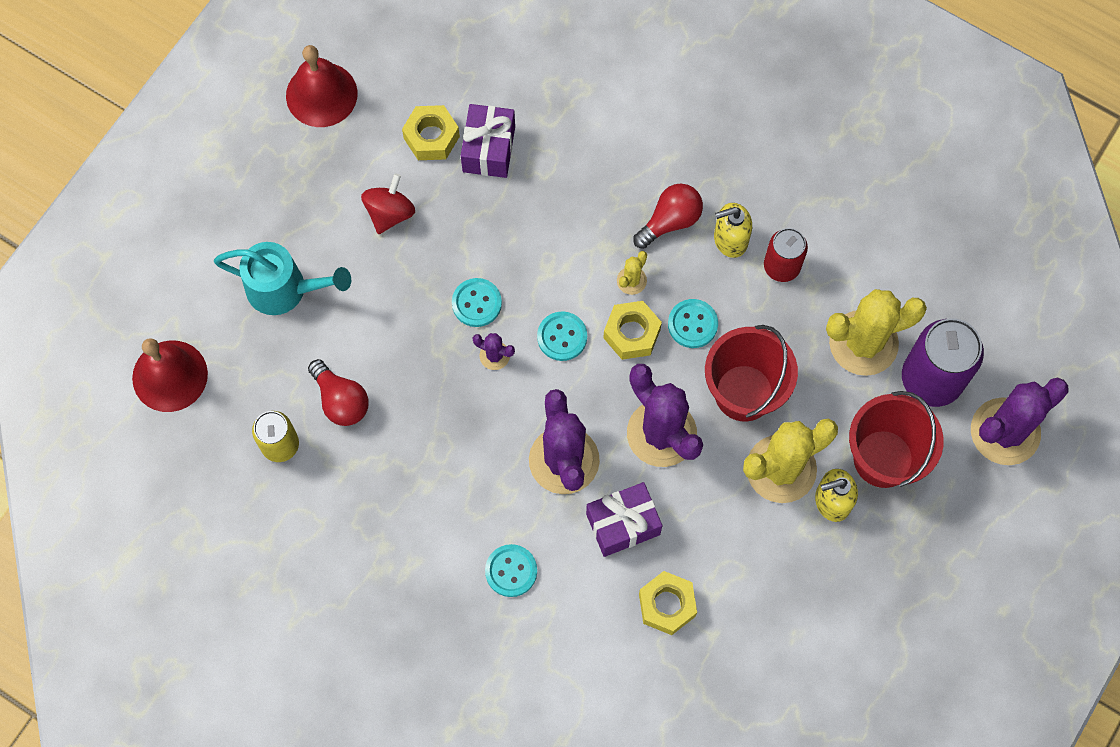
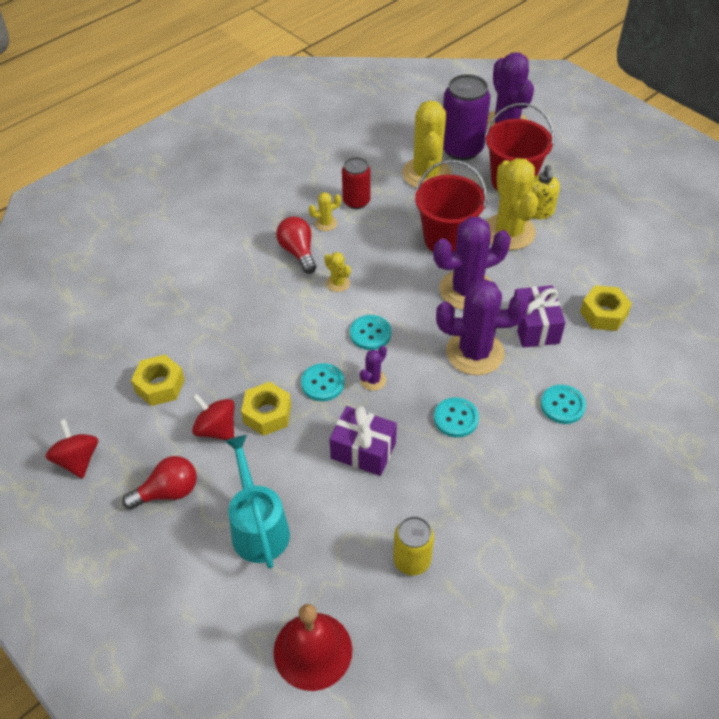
camera: 75 degrees left, 20 degrees down
(285, 289) = (258, 526): turquoise watering can -> turquoise watering can turned 45 degrees counterclockwise
(321, 94) = (77, 460): red bell -> red spinning top
(341, 400) = (381, 501): red light bulb -> red light bulb (168, 492)
(489, 149) = (189, 349): purple gift -> purple gift (363, 450)
(631, 333) = (381, 291): yellow nut -> yellow nut (267, 414)
(692, 324) = (385, 256): turquoise button -> turquoise button (456, 418)
(730, 240) = (326, 223): yellow soap dispenser -> yellow cactus

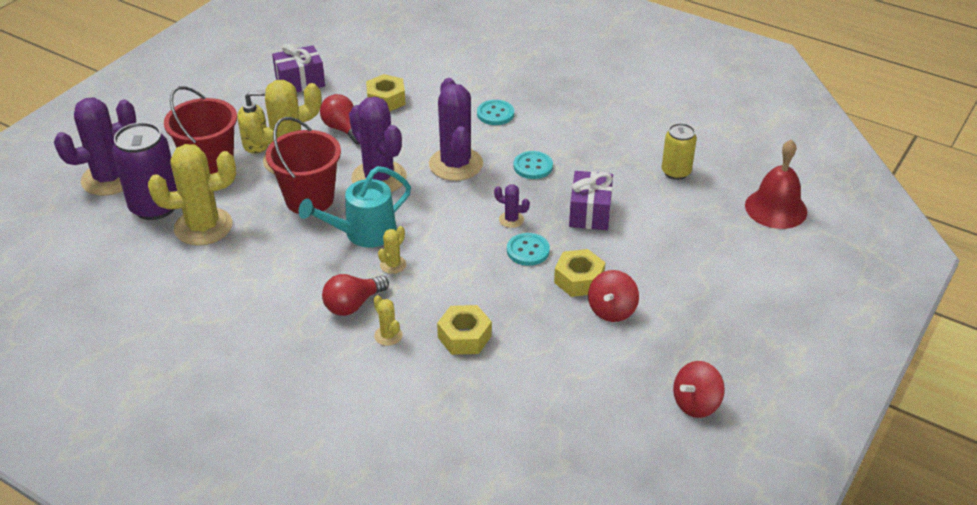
camera: 105 degrees left, 10 degrees down
(160, 385) = (579, 367): yellow nut -> yellow nut (464, 337)
(168, 492) = (694, 325): red light bulb -> red light bulb (343, 129)
(258, 526) = (695, 259): turquoise watering can -> turquoise watering can (363, 234)
(326, 223) = (301, 292): yellow cactus -> yellow cactus (388, 335)
(356, 201) = (259, 274): red can -> none
(370, 333) = (455, 230): turquoise button -> none
(535, 327) = (413, 134): purple gift -> purple gift (300, 82)

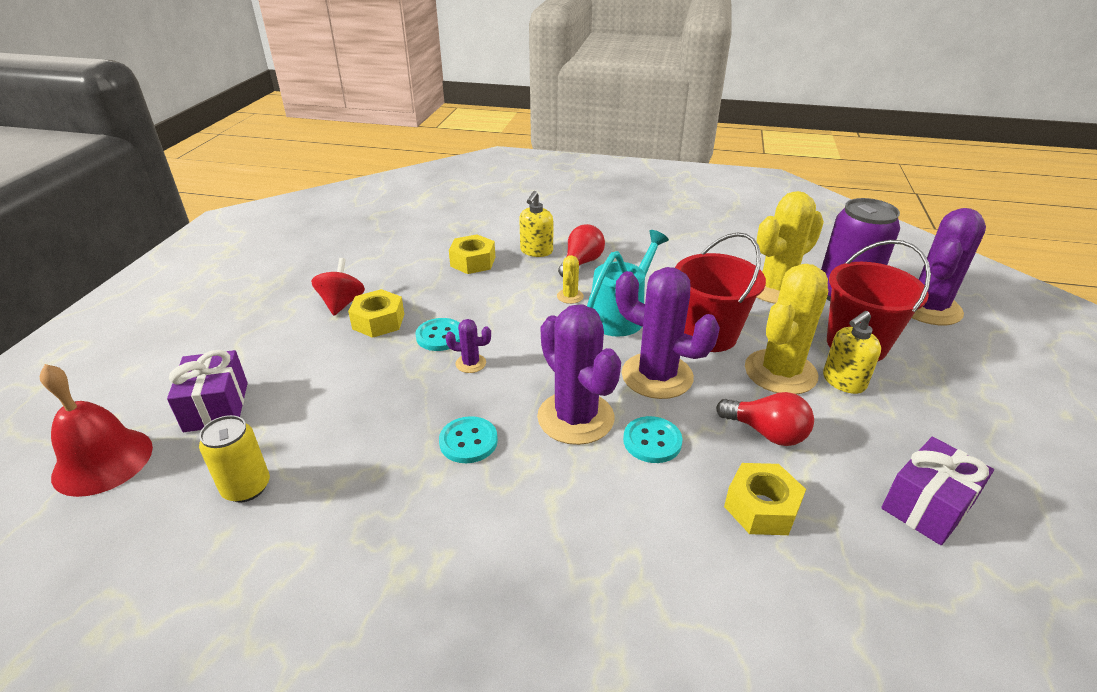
camera: 160 degrees right, 5 degrees down
(388, 335) = (536, 251): yellow cactus -> yellow soap dispenser
(495, 114) = (567, 529): turquoise button -> turquoise button (652, 441)
(590, 213) = (375, 393): purple gift -> purple gift (216, 406)
(696, 404) = (268, 259): red spinning top -> none

